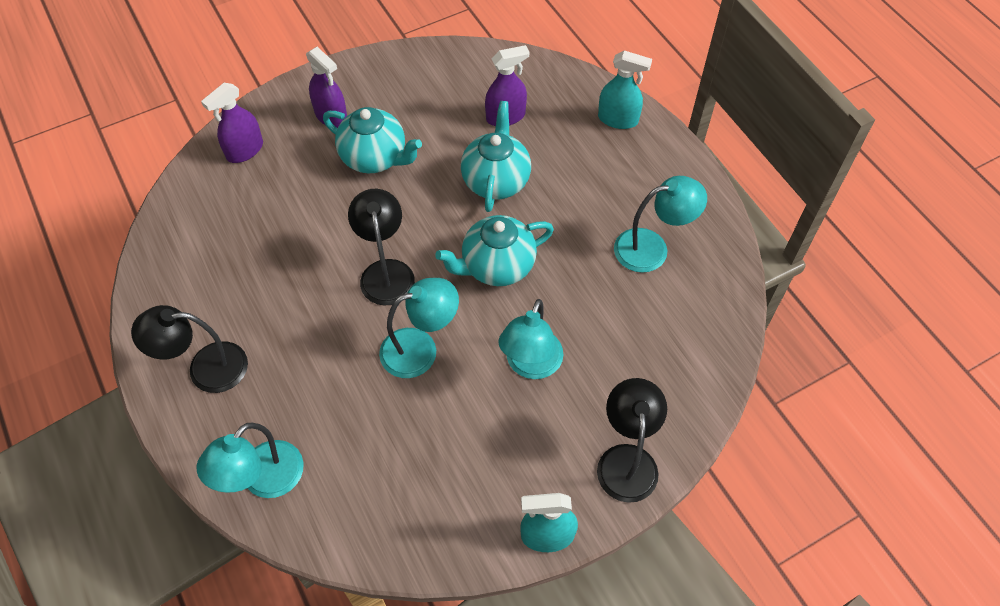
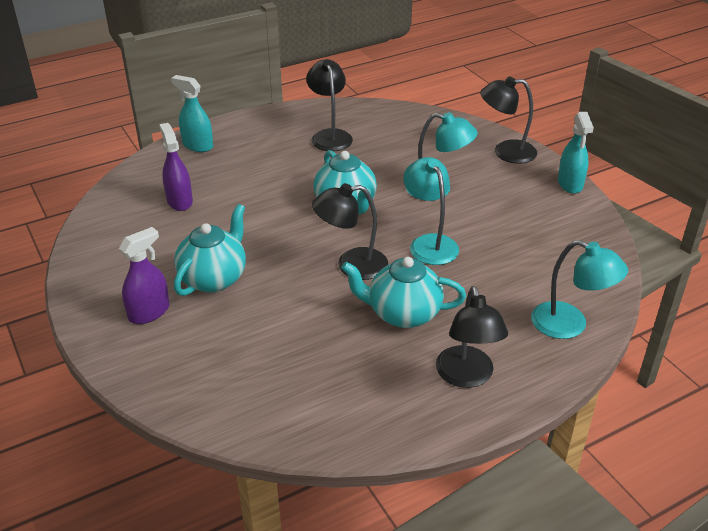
camera: 90 degrees left, 20 degrees down
(245, 150) = (184, 377): purple spray bottle -> none
(496, 180) = (254, 206): turquoise teapot -> turquoise teapot (402, 314)
(618, 119) = (197, 145): turquoise spray bottle -> turquoise spray bottle turned 75 degrees counterclockwise
(652, 248) = (330, 136): turquoise lamp -> black lamp

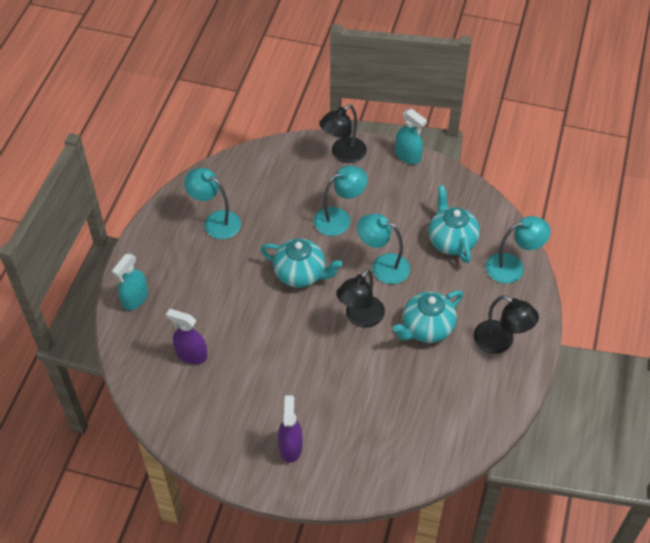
camera: 45 degrees left, 15 degrees up
(197, 145) = (135, 299): turquoise spray bottle -> turquoise spray bottle turned 45 degrees counterclockwise
(214, 278) = (295, 392): turquoise teapot -> turquoise teapot (451, 241)
(330, 136) = (215, 221): black lamp -> turquoise lamp

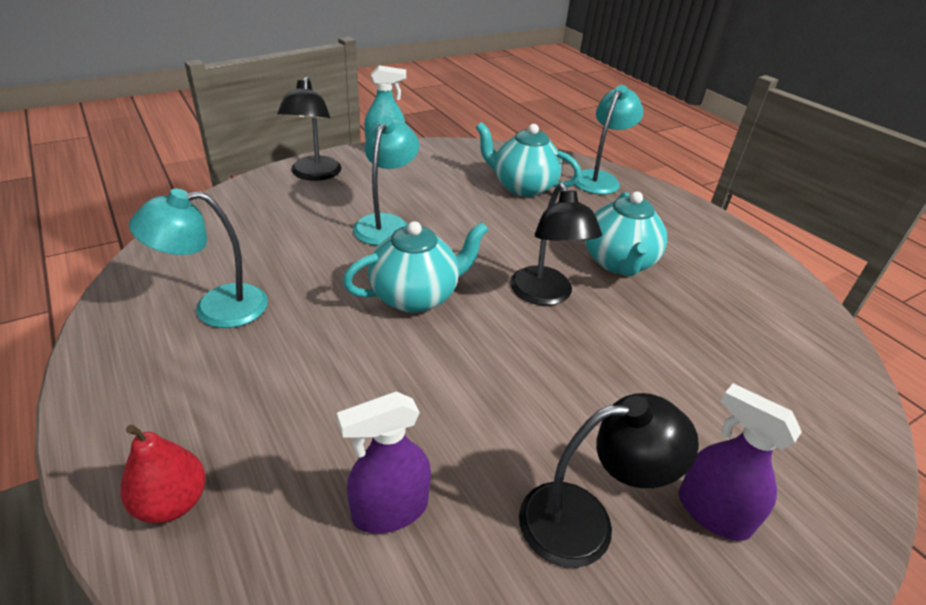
camera: 50 degrees left, 15 degrees down
(135, 299) = (172, 502): turquoise spray bottle -> red pear
(383, 266) = (493, 237): turquoise lamp -> none
(501, 342) = (688, 233): black lamp -> black lamp (585, 521)

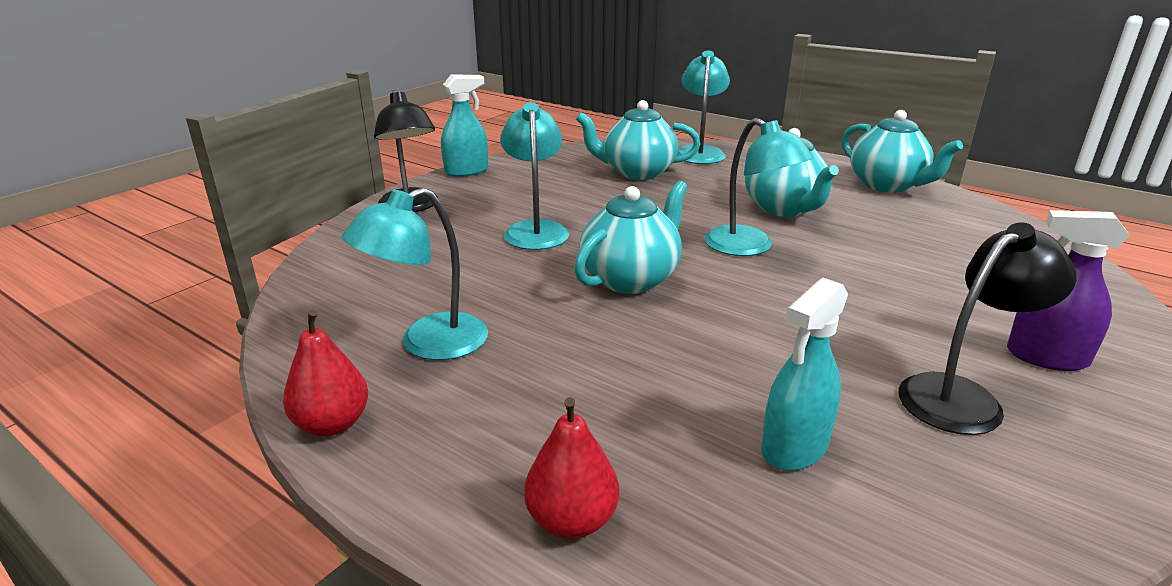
camera: 20 degrees left, 10 degrees down
(98, 355) = (332, 424): none -> red pear
(390, 510) = (794, 447): purple spray bottle -> turquoise spray bottle
(545, 295) = (749, 247): black lamp -> turquoise lamp
(748, 264) = (887, 185): none -> turquoise teapot

